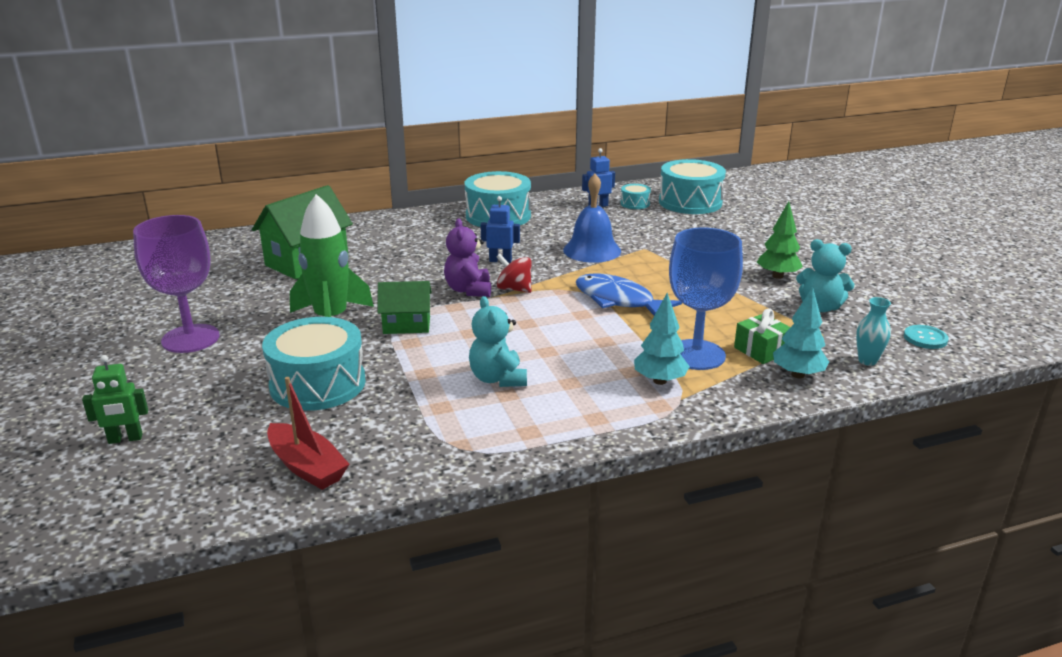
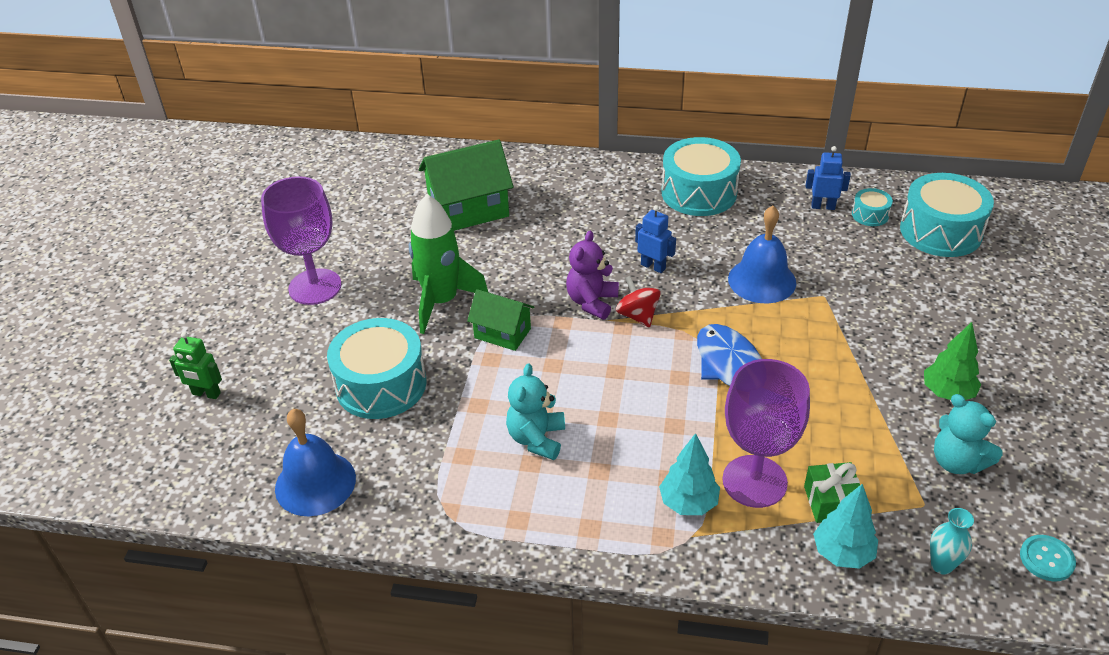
camera: 30 degrees right, 15 degrees up
(307, 467) = (315, 483): red boat -> blue bell
(696, 355) = (754, 481): blue goblet -> purple goblet

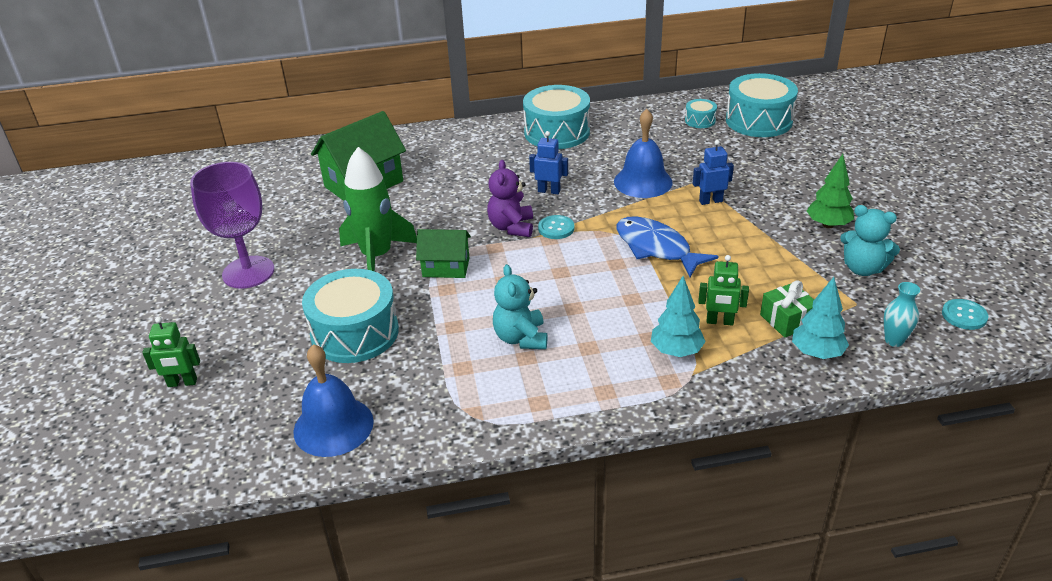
camera: 20 degrees left, 5 degrees down
(637, 315) = (556, 228): red spinning top -> turquoise button
(754, 481) = (719, 321): purple goblet -> green robot
(823, 206) = (661, 122): blue robot -> blue robot (710, 201)

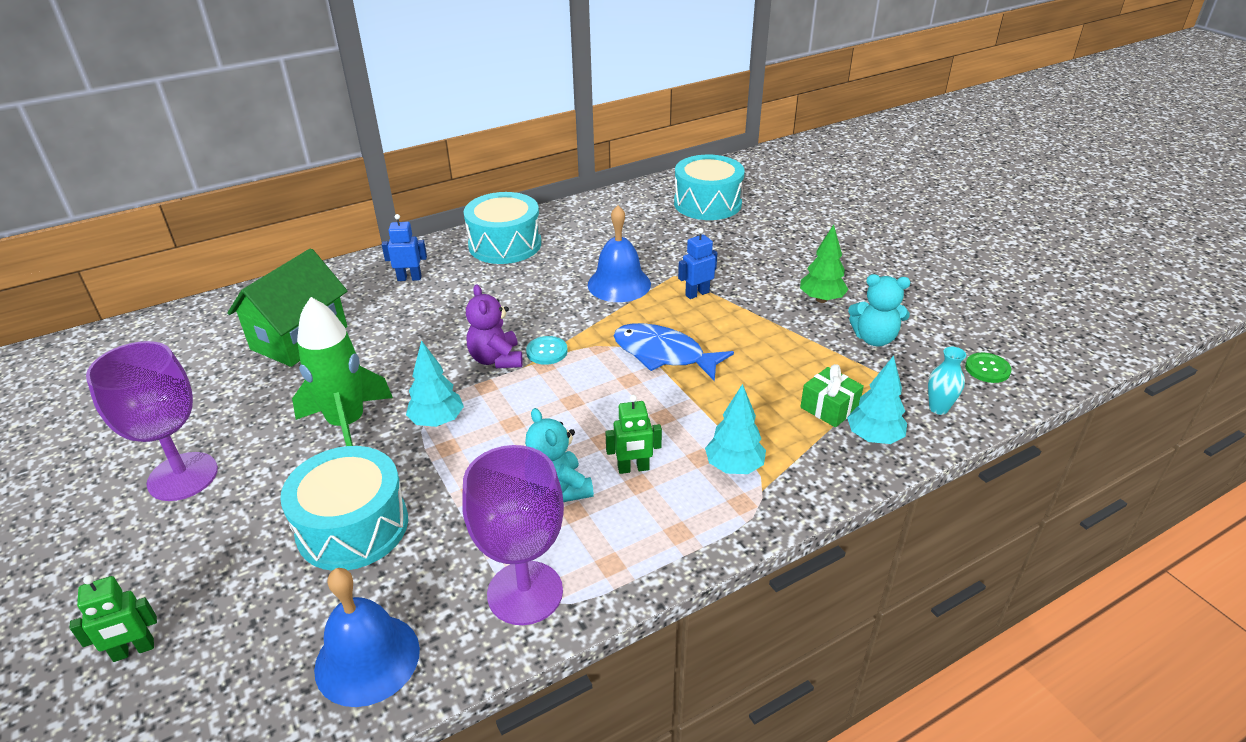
camera: 20 degrees left, 0 degrees up
(446, 267) = (437, 421): green house -> turquoise tree
(464, 408) = (525, 593): none -> purple goblet
(549, 191) = (522, 310): blue robot -> blue robot (409, 278)
(700, 120) = (650, 211): turquoise drum -> none
(719, 321) = (764, 423): green robot -> green robot (633, 468)
(964, 315) = (987, 369): turquoise button -> green button

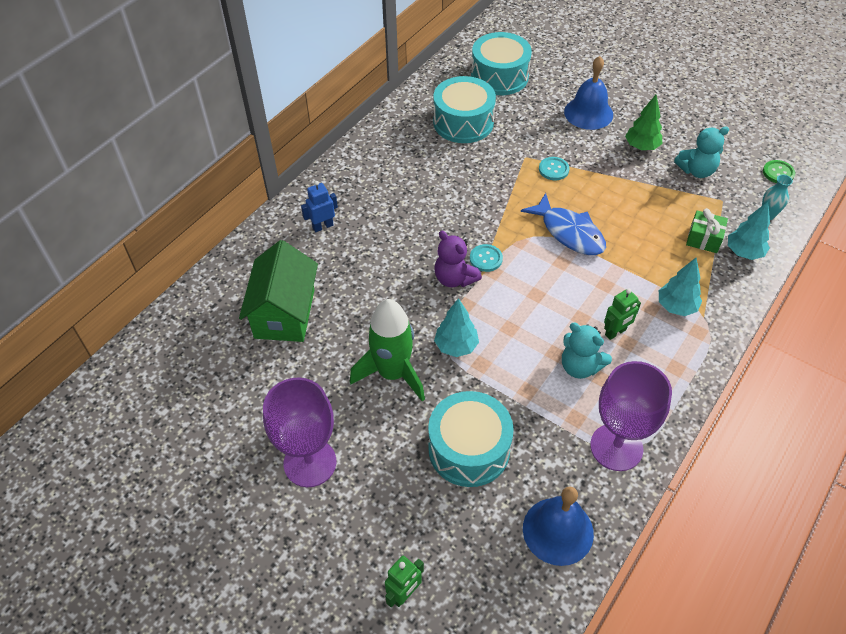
camera: 25 degrees left, 15 degrees up
(505, 244) = (372, 167): turquoise drum -> turquoise drum (463, 122)
(619, 284) = (491, 179): blue bell -> blue bell (588, 113)
(664, 354) = (569, 232): blue fish -> blue fish turned 135 degrees counterclockwise
(697, 293) = (553, 169): blue robot -> turquoise button

